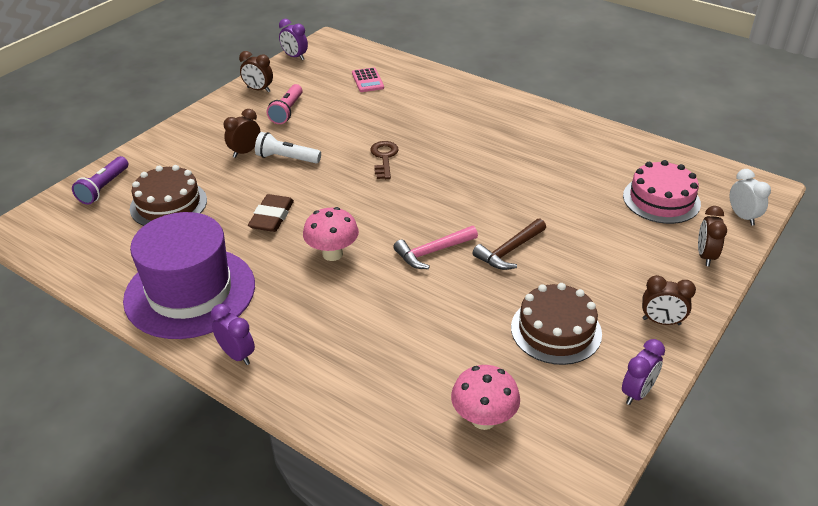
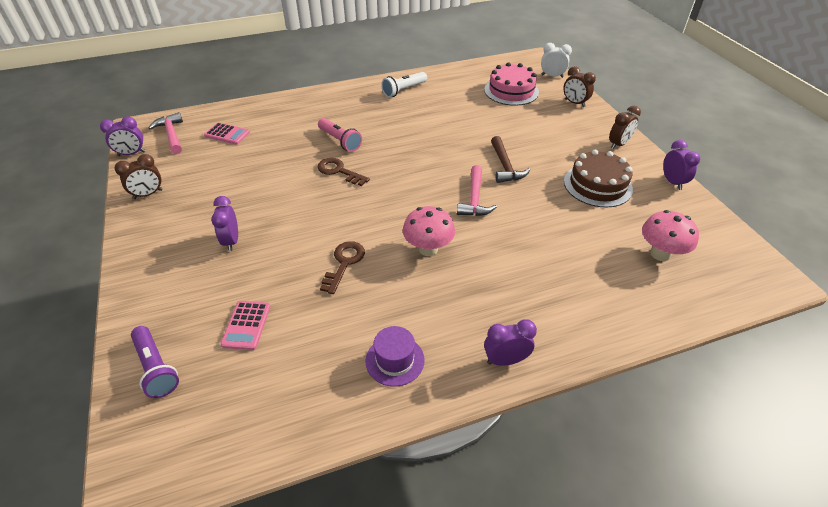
camera: 55 degrees left, 5 degrees up
(168, 204) = (246, 325): brown cake -> pink calculator
(190, 292) = (395, 360): purple hat -> purple hat, size x0.43
(245, 152) = (231, 241): brown clock -> purple clock
(272, 217) = (344, 263): brown eraser -> brown key
(286, 158) = (273, 221): white flashlight -> white flashlight (404, 90)
(287, 111) = (206, 192): pink flashlight -> pink flashlight (340, 141)
(336, 58) = (171, 135): none -> pink hammer

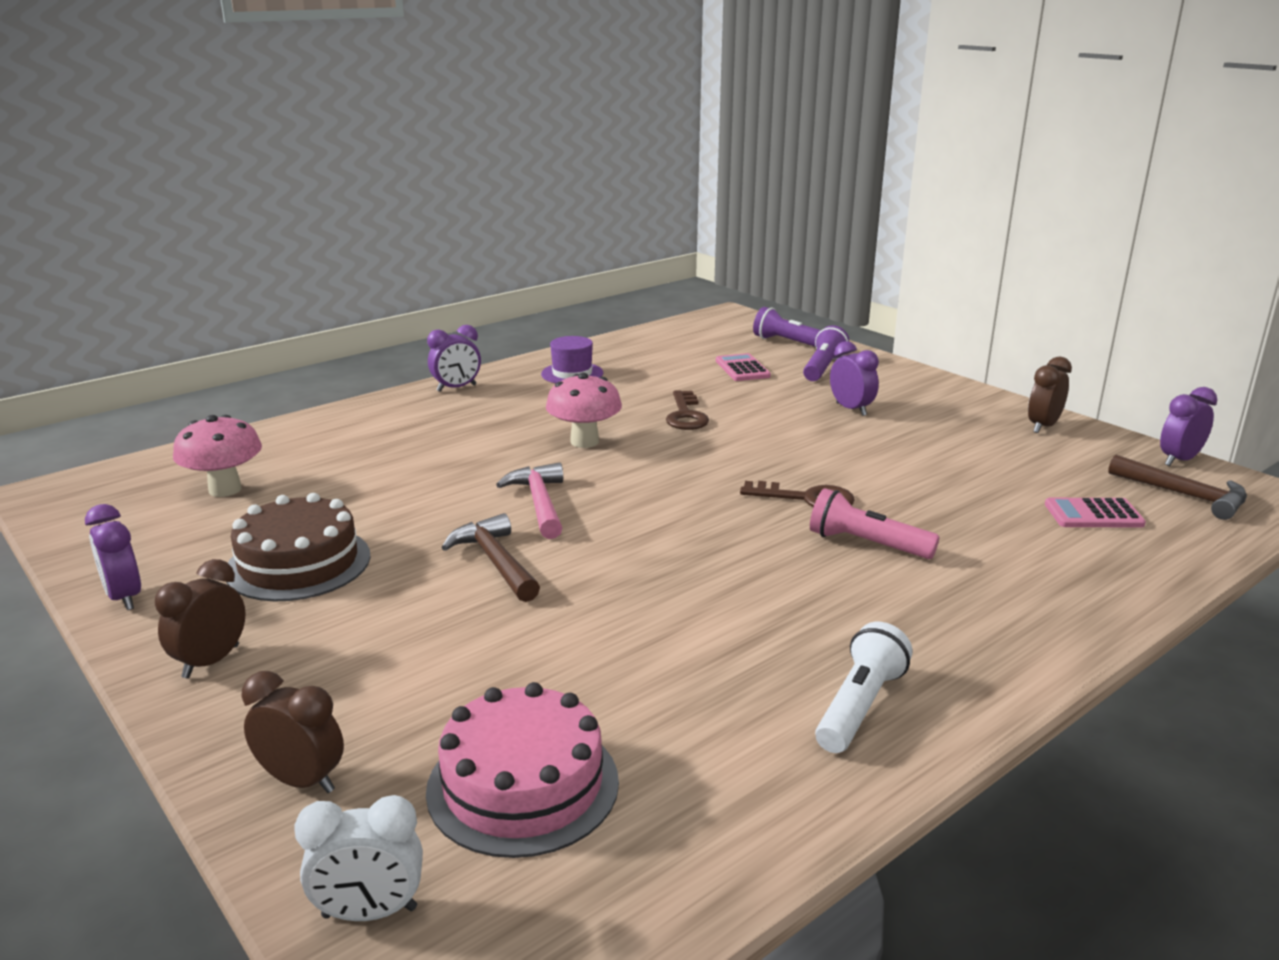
camera: 160 degrees right, 20 degrees down
(171, 135) = (1184, 495): pink hammer -> brown hammer
(183, 307) = (823, 368): none -> purple flashlight

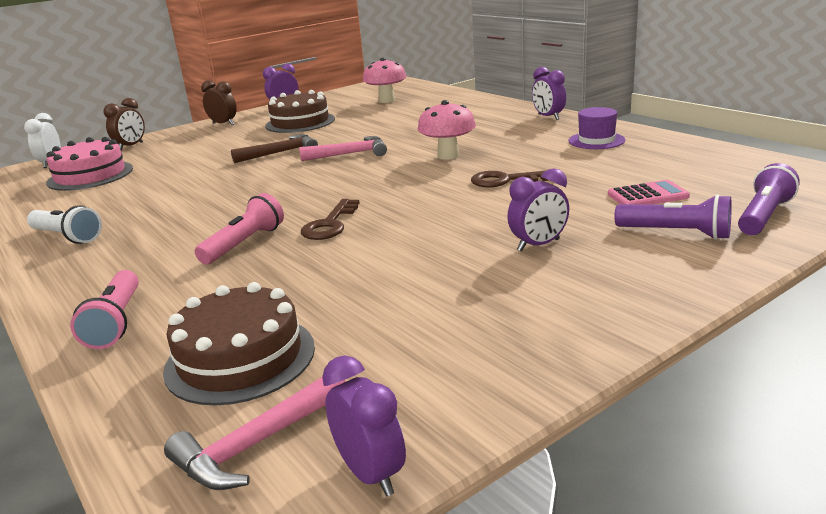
camera: 95 degrees right, 0 degrees up
(1043, 426) = (501, 365): brown clock -> none
(1075, 591) = (116, 322): none -> pink flashlight
(1093, 514) = (240, 358): pink calculator -> brown cake
(1184, 495) = (257, 444): brown hammer -> pink hammer

